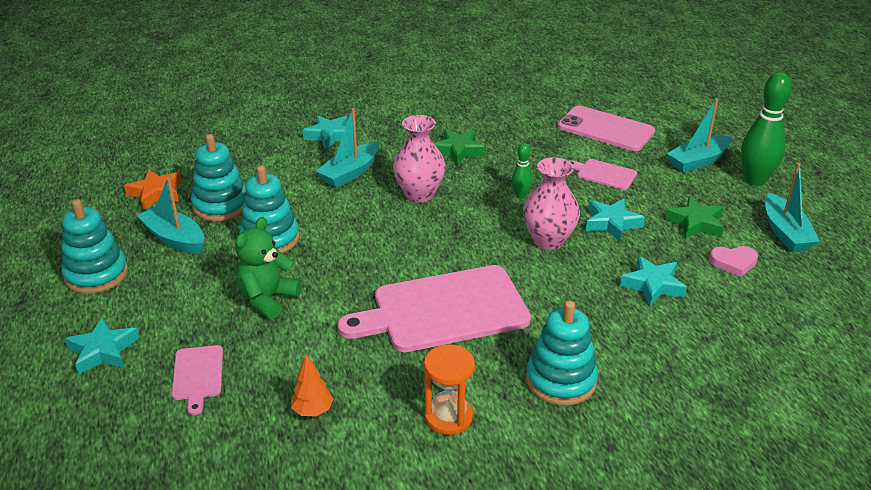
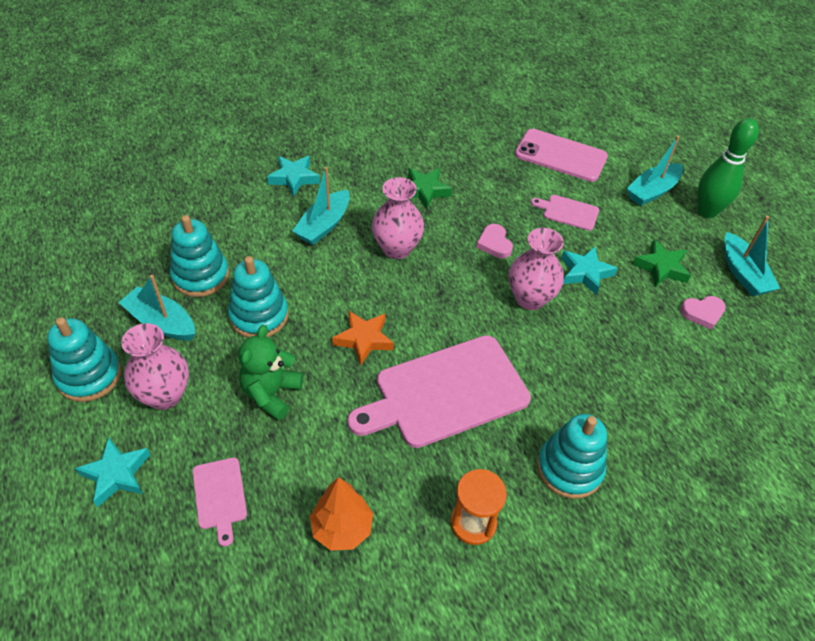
camera: 10 degrees left, 15 degrees up
(156, 193) = (130, 264): orange star -> orange star (364, 339)
(164, 294) = (165, 395): none -> pink vase
(312, 410) = (342, 528): orange tree -> orange tree, size x1.51
(520, 195) = (494, 244): green bowling pin -> pink heart
(653, 285) = (634, 346): turquoise star -> none

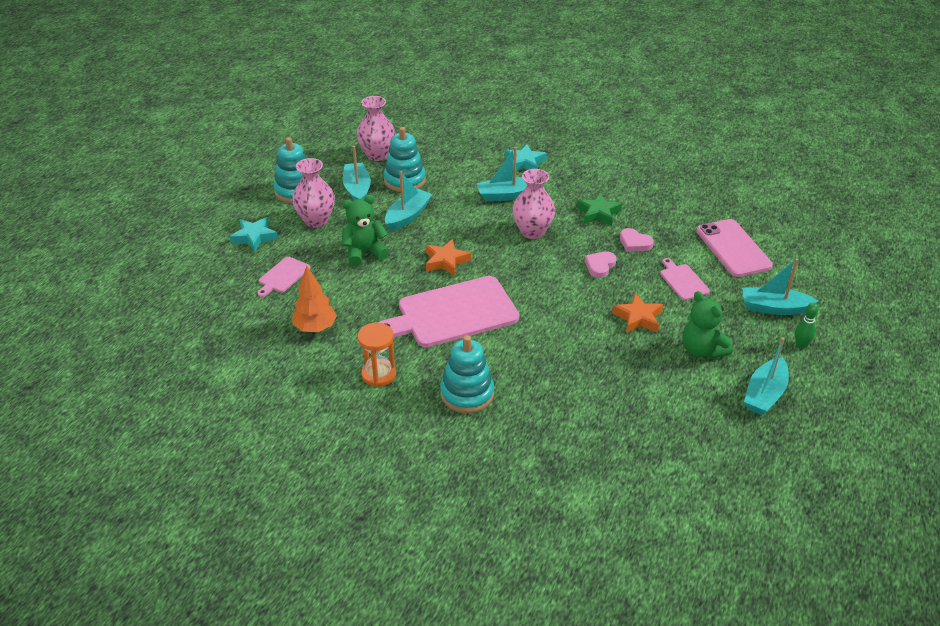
camera: 50 degrees right, 10 degrees down
(259, 316) = (407, 216): turquoise stacking toy -> turquoise boat
(445, 393) = (452, 313): pink cutting board -> pink cutting board turned 45 degrees counterclockwise
(530, 298) = (577, 306): pink vase -> pink vase (377, 155)
(585, 273) = (638, 318): turquoise star -> orange star
(661, 267) = (702, 350): green star -> green teddy bear
(702, 313) = (689, 391): pink heart -> pink heart (634, 243)
(707, 211) = (801, 345): green bowling pin -> green bowling pin, size x0.50

